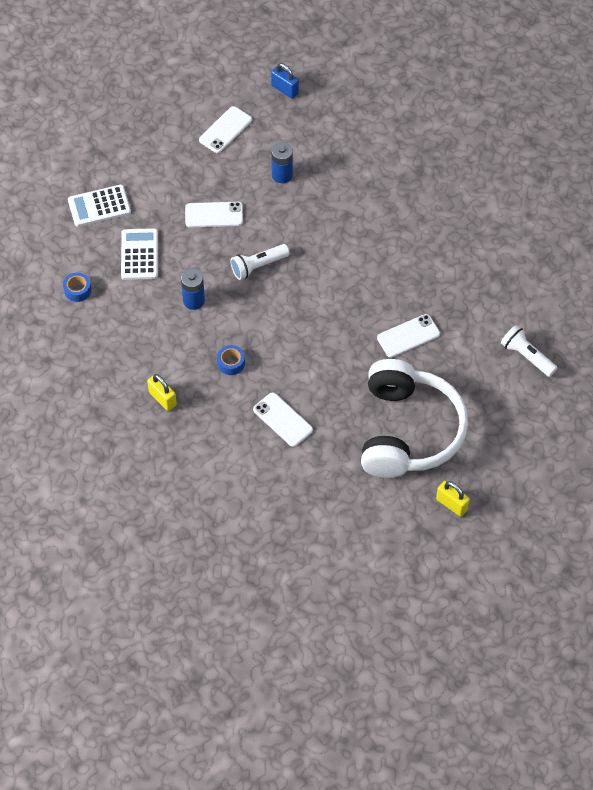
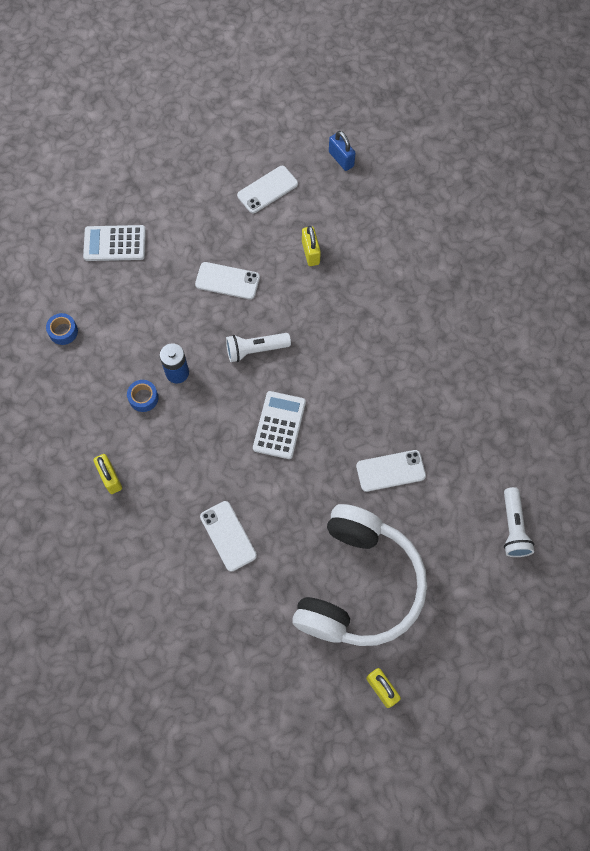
camera: 15 degrees right, 10 degrees up
(139, 254) = (138, 307): white calculator -> white calculator (279, 425)
(231, 363) = (194, 454): blue tape -> blue tape (143, 398)
(282, 175) = (310, 253): blue battery -> yellow padlock
(526, 356) = (513, 528): white flashlight -> white flashlight turned 150 degrees counterclockwise

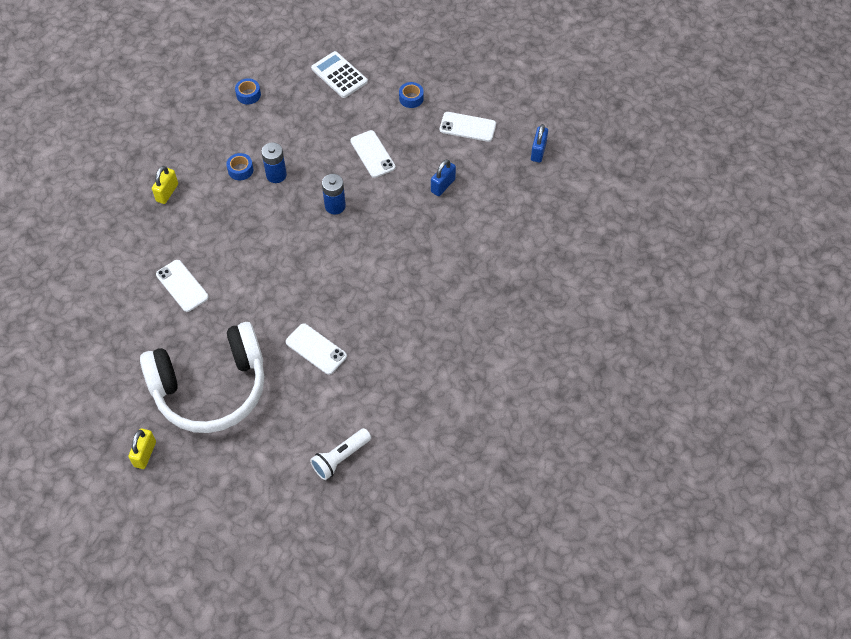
camera: 50 degrees right, 10 degrees down
(196, 208) = (411, 98): none -> blue tape
(228, 536) = (182, 286): white phone -> white phone turned 60 degrees counterclockwise
(255, 350) = (335, 206): white flashlight -> blue battery
(279, 425) = (290, 259): white calculator -> none
(310, 253) = (443, 185): yellow padlock -> blue padlock

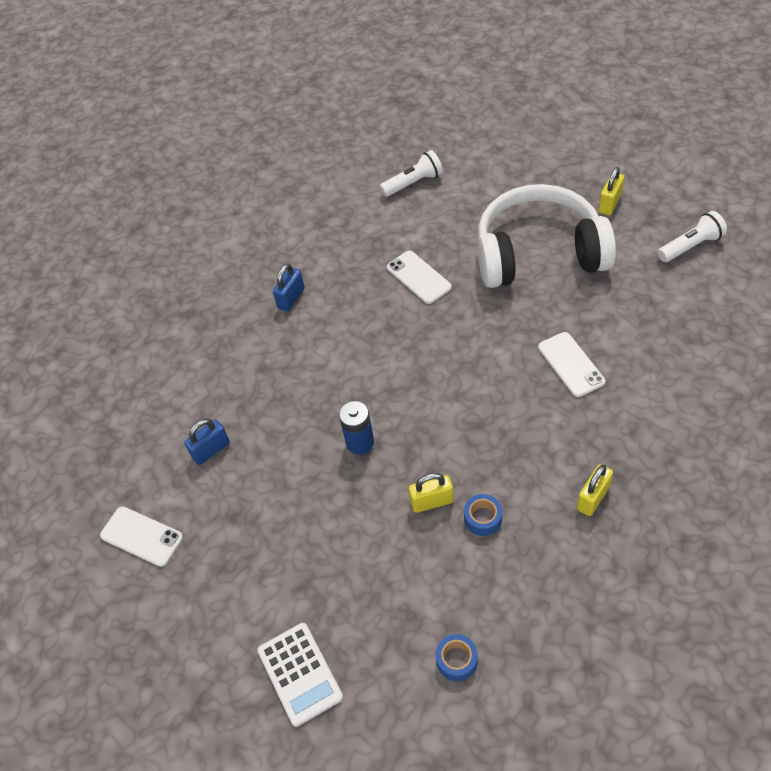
camera: 160 degrees left, 5 degrees down
(74, 413) = (691, 246): none -> white flashlight
(276, 175) = (432, 502): blue battery -> yellow padlock
(372, 154) = (288, 513): white phone -> none
(411, 98) = (202, 603): blue tape -> none
(538, 151) = (67, 481): blue padlock -> blue padlock (291, 298)

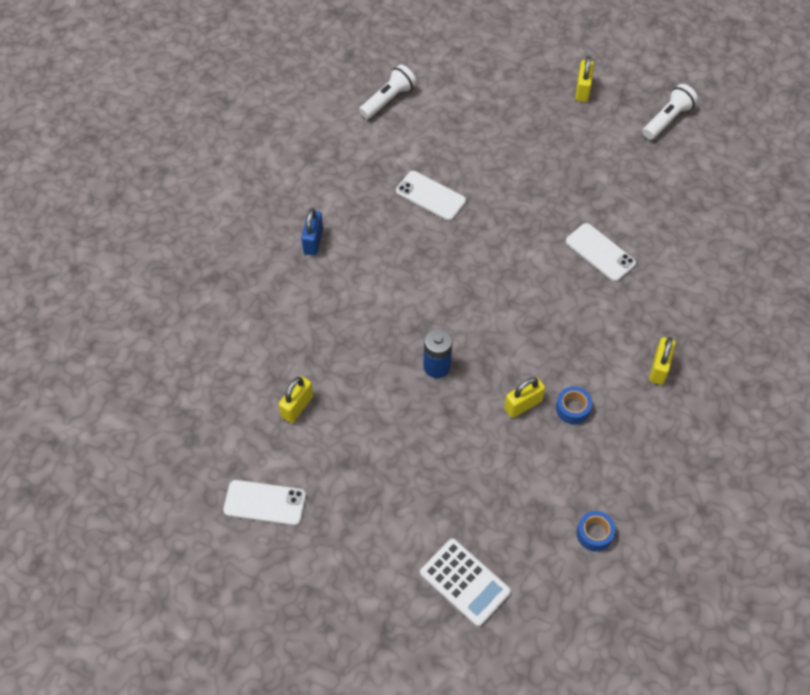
camera: 25 degrees left, 5 degrees up
(211, 450) = (297, 406): blue padlock -> yellow padlock
(539, 253) = (535, 151): white headphones -> none

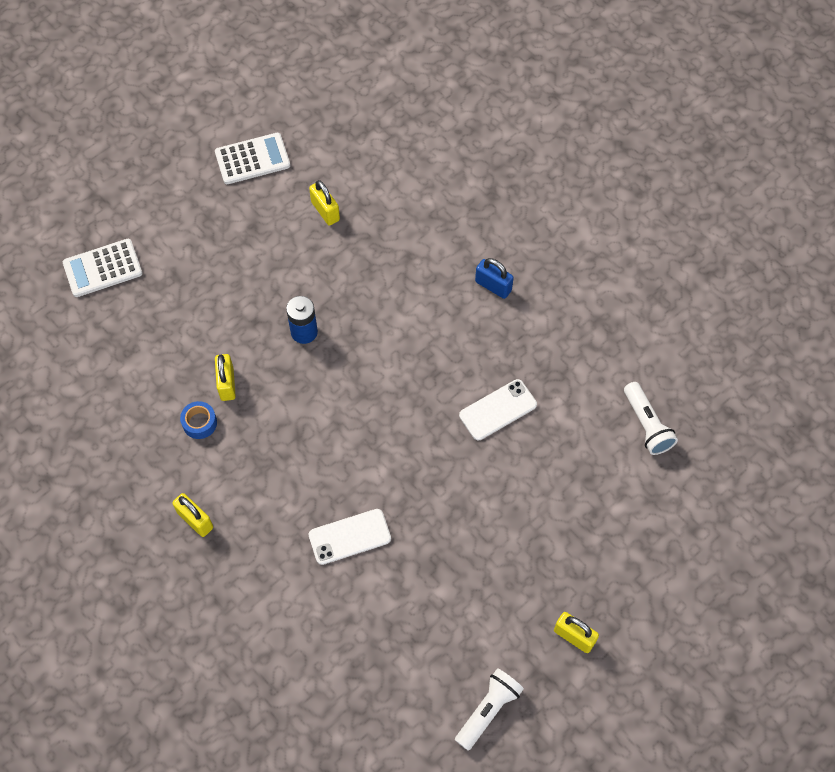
camera: 115 degrees right, 5 degrees up
(265, 503) = (252, 159): white phone -> white calculator
(594, 533) = (80, 381): blue tape -> none
(667, 119) = (488, 710): white flashlight -> white flashlight turned 120 degrees counterclockwise

